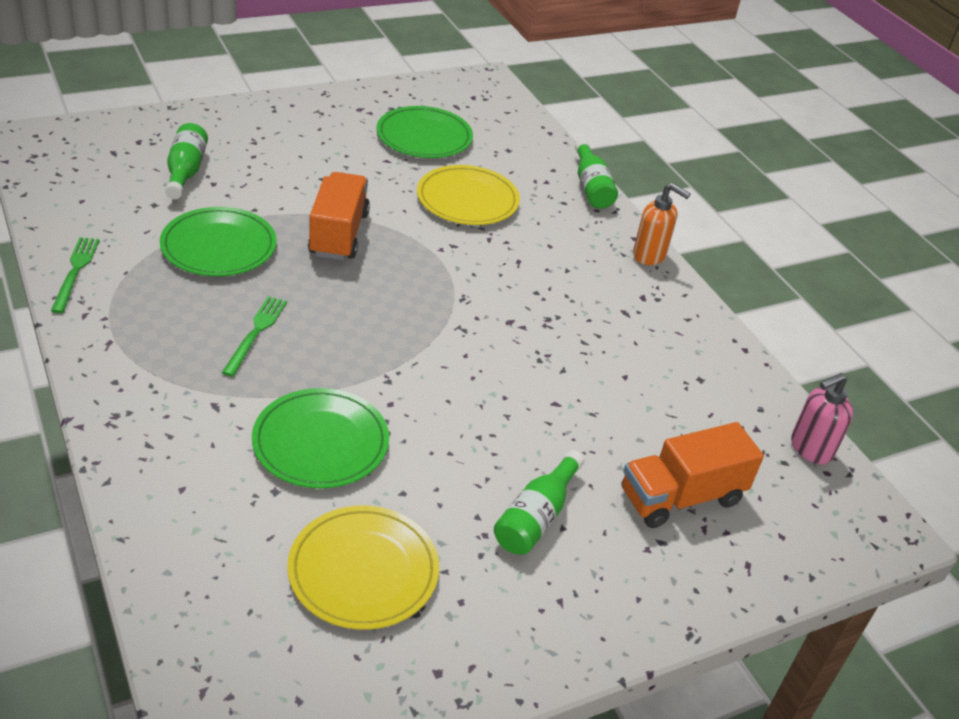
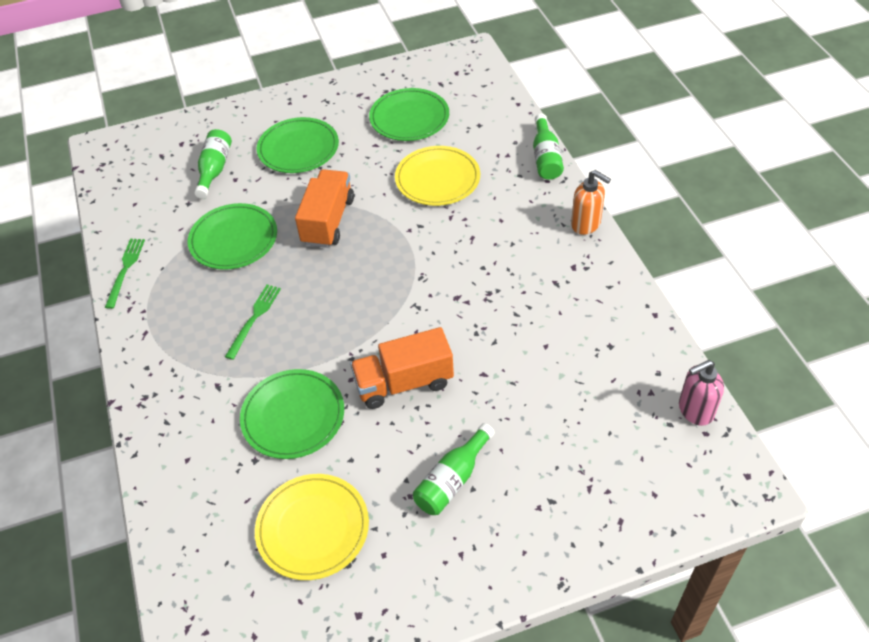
camera: 15 degrees right, 10 degrees up
(291, 157) = (298, 148): none -> green plate
(681, 497) = (574, 459): orange truck -> orange truck (404, 383)

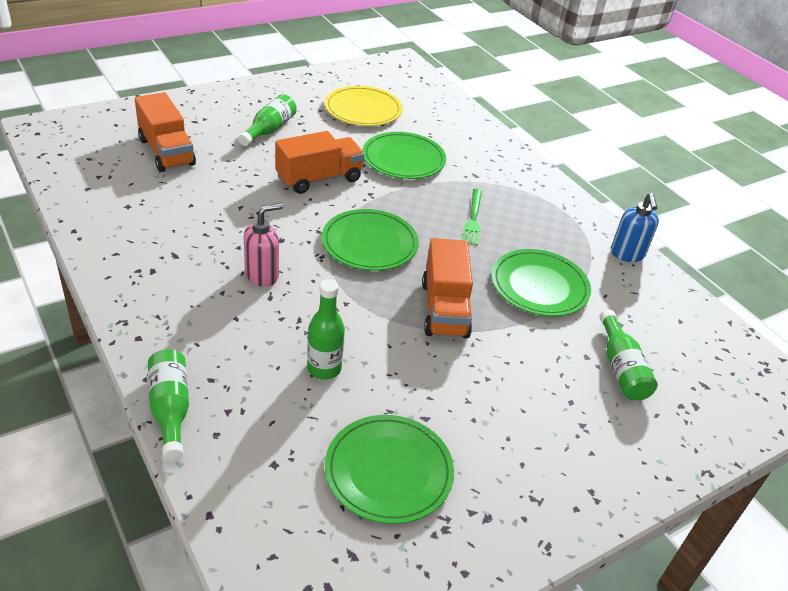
camera: 160 degrees right, 10 degrees down
(125, 270) = (627, 254): green fork -> blue soap dispenser
(298, 148) = (531, 406): green plate -> green plate (369, 243)
(437, 179) = (324, 368): yellow plate -> green bottle
(581, 434) = (166, 152): none -> orange truck
(586, 224) = (128, 317): orange soap dispenser -> none
(695, 410) = (63, 166): pink soap dispenser -> pink soap dispenser (262, 275)

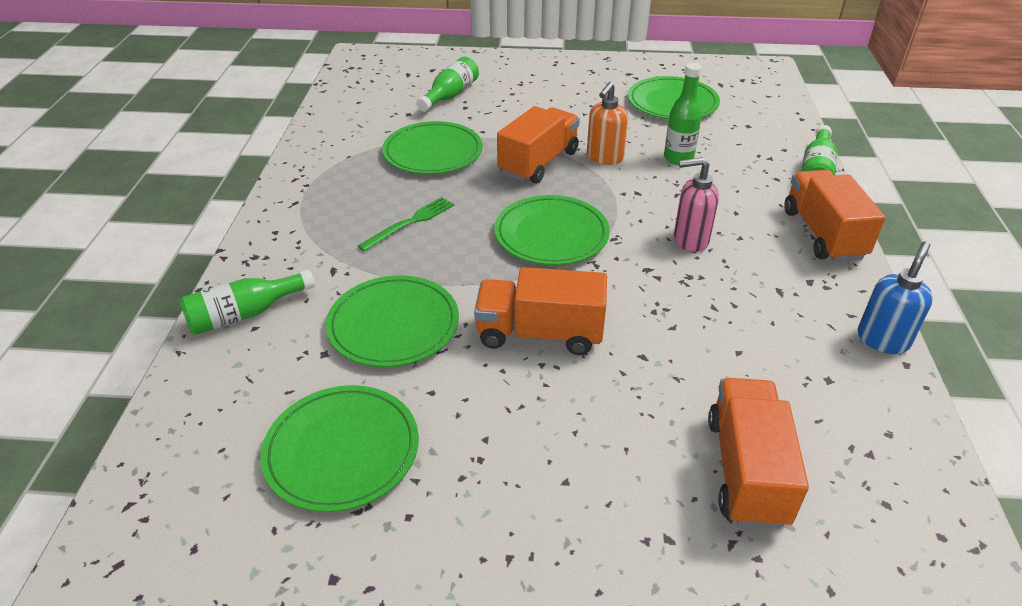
camera: 140 degrees left, 0 degrees up
(149, 322) = (823, 234): none -> orange truck
(269, 130) = (545, 460): green bottle -> green bottle (245, 314)
(363, 110) = (342, 450): yellow plate -> green plate
(394, 340) = (604, 157): none -> orange soap dispenser
(627, 254) = (313, 148): blue soap dispenser -> blue soap dispenser (882, 339)

